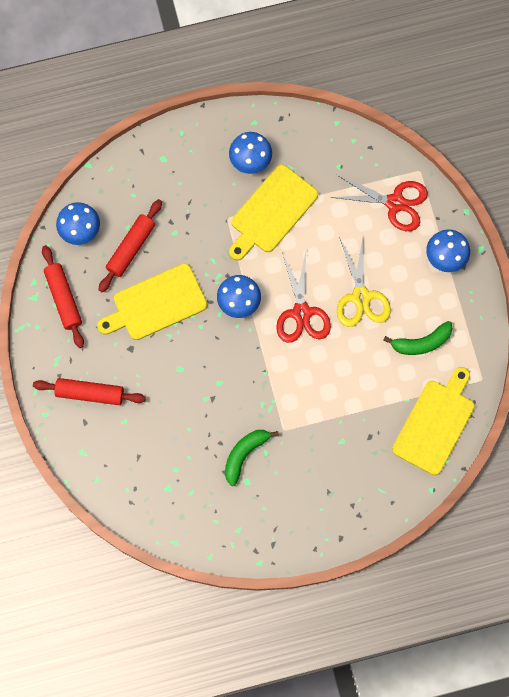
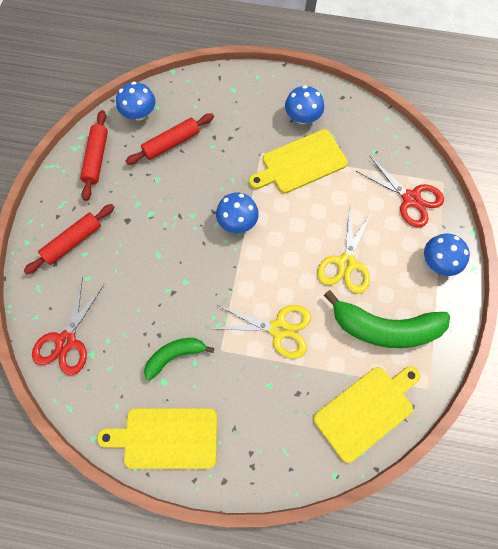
camera: 25 degrees right, 5 degrees down
(90, 393) = (73, 241): red rolling pin -> red rolling pin turned 75 degrees counterclockwise
(156, 304) = (168, 194): yellow cutting board -> yellow cutting board (166, 438)
(301, 312) = (287, 254): red scissors -> red scissors (66, 341)
(327, 387) = (279, 329): none -> yellow scissors
(421, 342) = (384, 328): green banana -> green banana, size x1.75

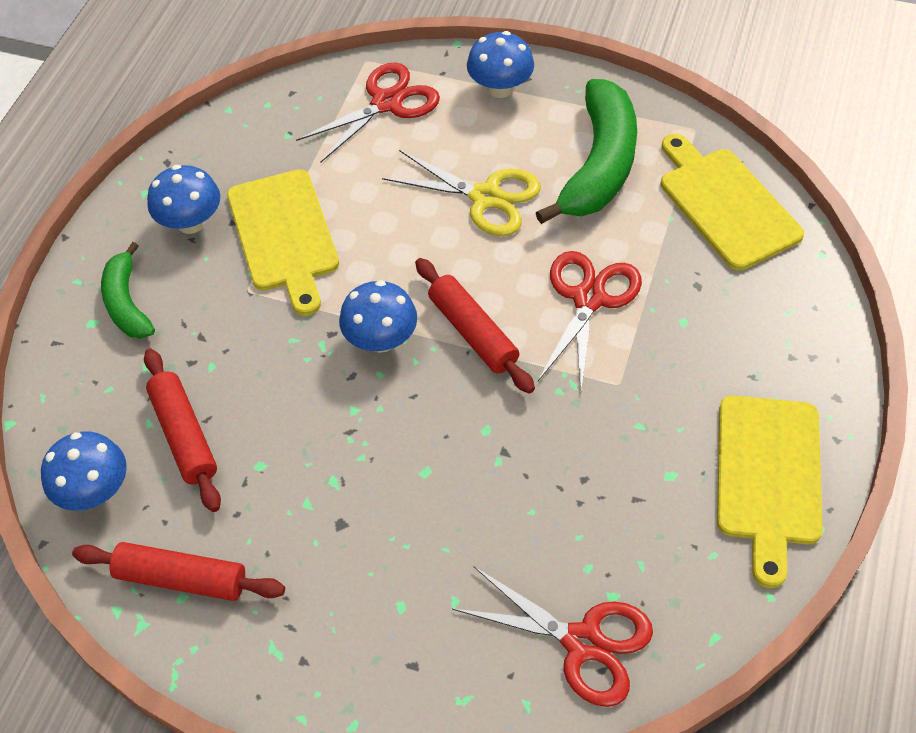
camera: 80 degrees left, 15 degrees down
(73, 241) = (369, 628): red rolling pin -> red rolling pin (473, 332)
(175, 355) = (624, 455): green banana -> green banana (127, 303)
(279, 329) = (588, 299): yellow scissors -> red scissors

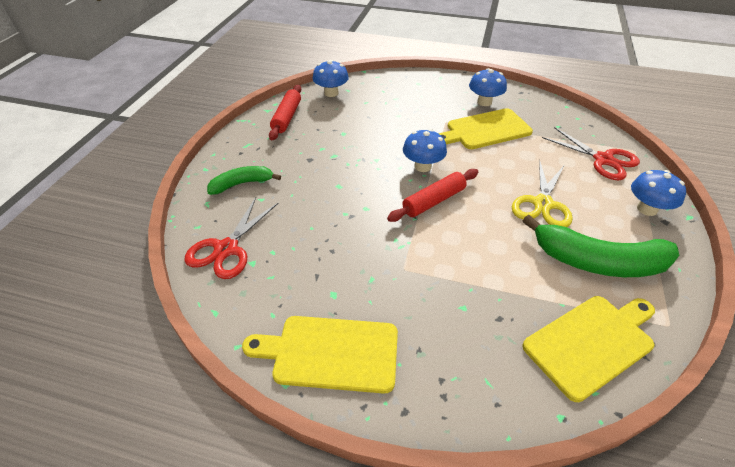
camera: 85 degrees right, 10 degrees down
(127, 303) = (431, 90): green banana -> green banana (242, 184)
(184, 435) = (359, 111): red rolling pin -> none
(588, 299) = (471, 254): red scissors -> none

